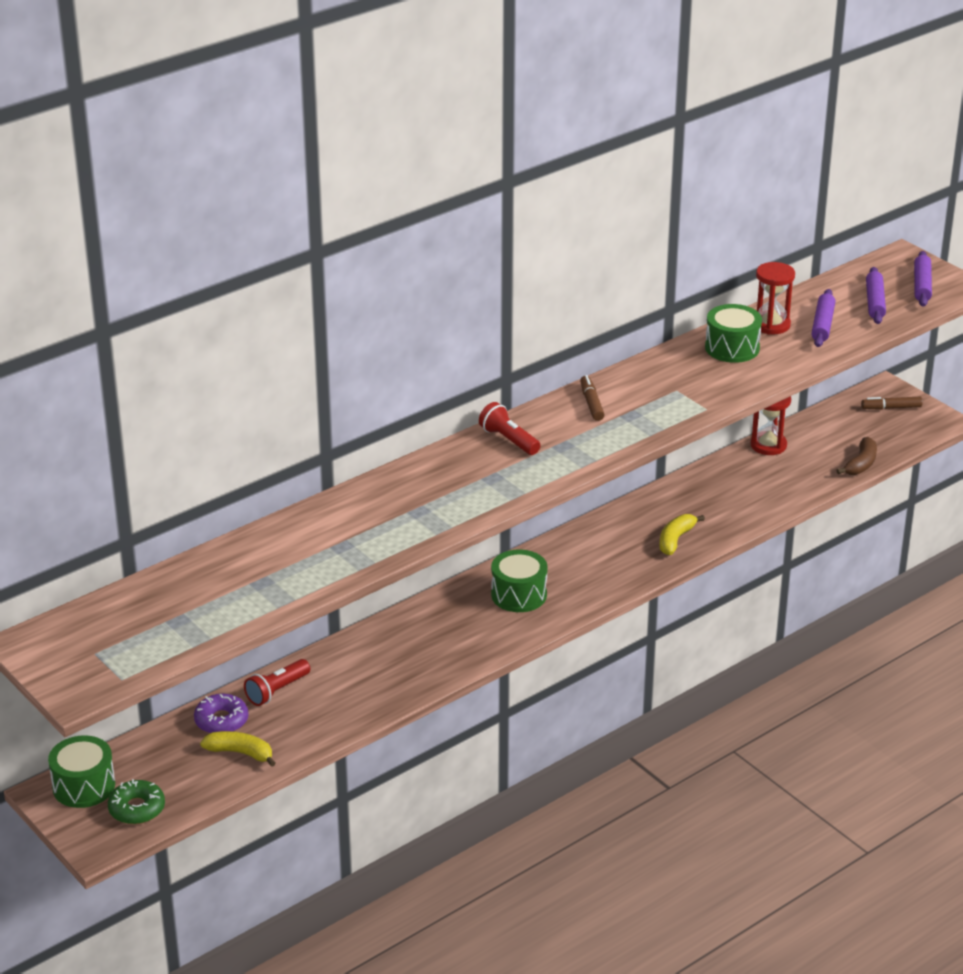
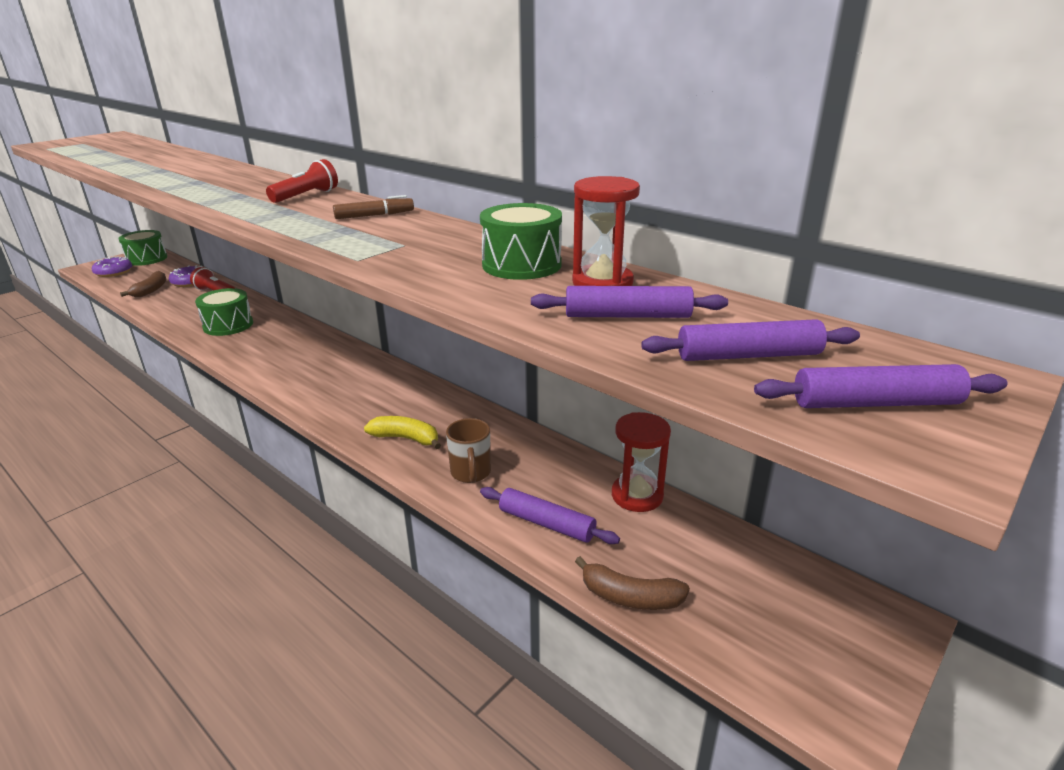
camera: 80 degrees right, 5 degrees down
(137, 809) = (113, 272): green donut -> purple donut
(240, 753) = (151, 290): yellow banana -> brown banana
(519, 595) = (314, 362): green drum -> green drum (228, 325)
(730, 511) = (471, 473): none -> brown mug
(792, 484) = (546, 523): none -> purple rolling pin
(891, 408) = (831, 631): brown marker -> none

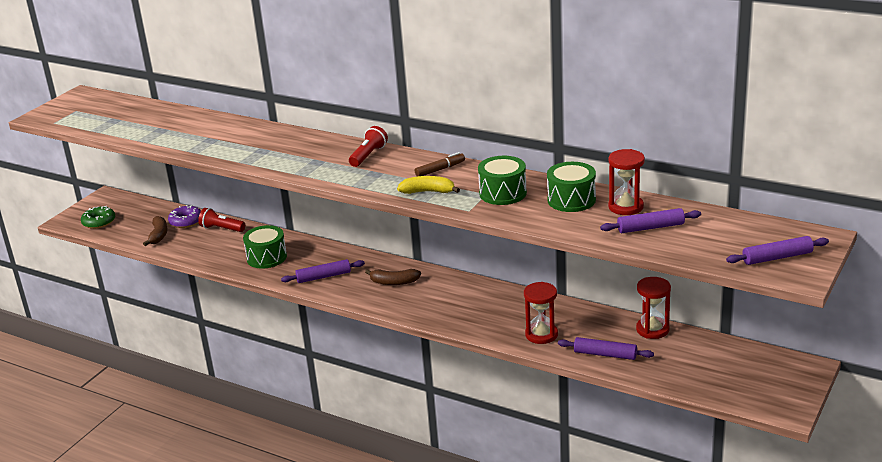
camera: 10 degrees left, 0 degrees up
(113, 272) = (99, 222): purple donut -> green donut
(146, 259) = (113, 203): green drum -> green drum (503, 193)
(406, 438) = (483, 321): yellow banana -> yellow banana (428, 192)
(471, 473) = (541, 334): brown mug -> red hourglass
(630, 597) = (669, 381): brown banana -> brown banana (394, 282)
(748, 355) = (718, 242): purple rolling pin -> purple rolling pin (323, 276)

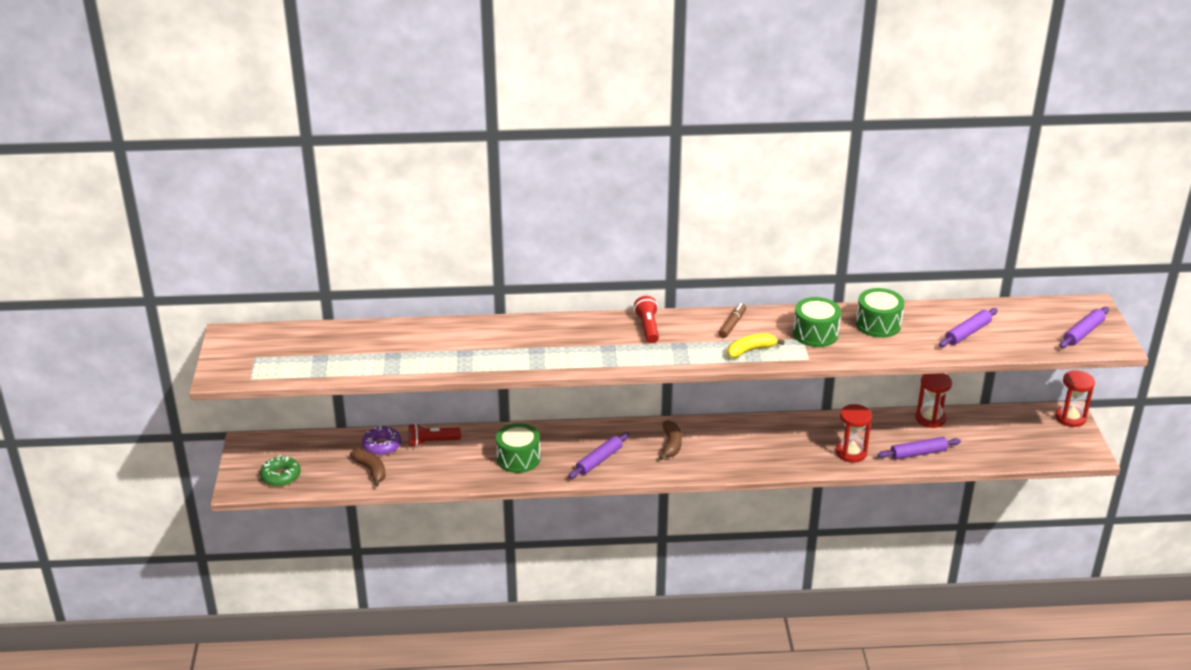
camera: 35 degrees left, 5 degrees up
(394, 282) = (671, 445): brown banana -> brown banana turned 60 degrees counterclockwise
(626, 207) = (927, 319): red hourglass -> red hourglass (1070, 418)

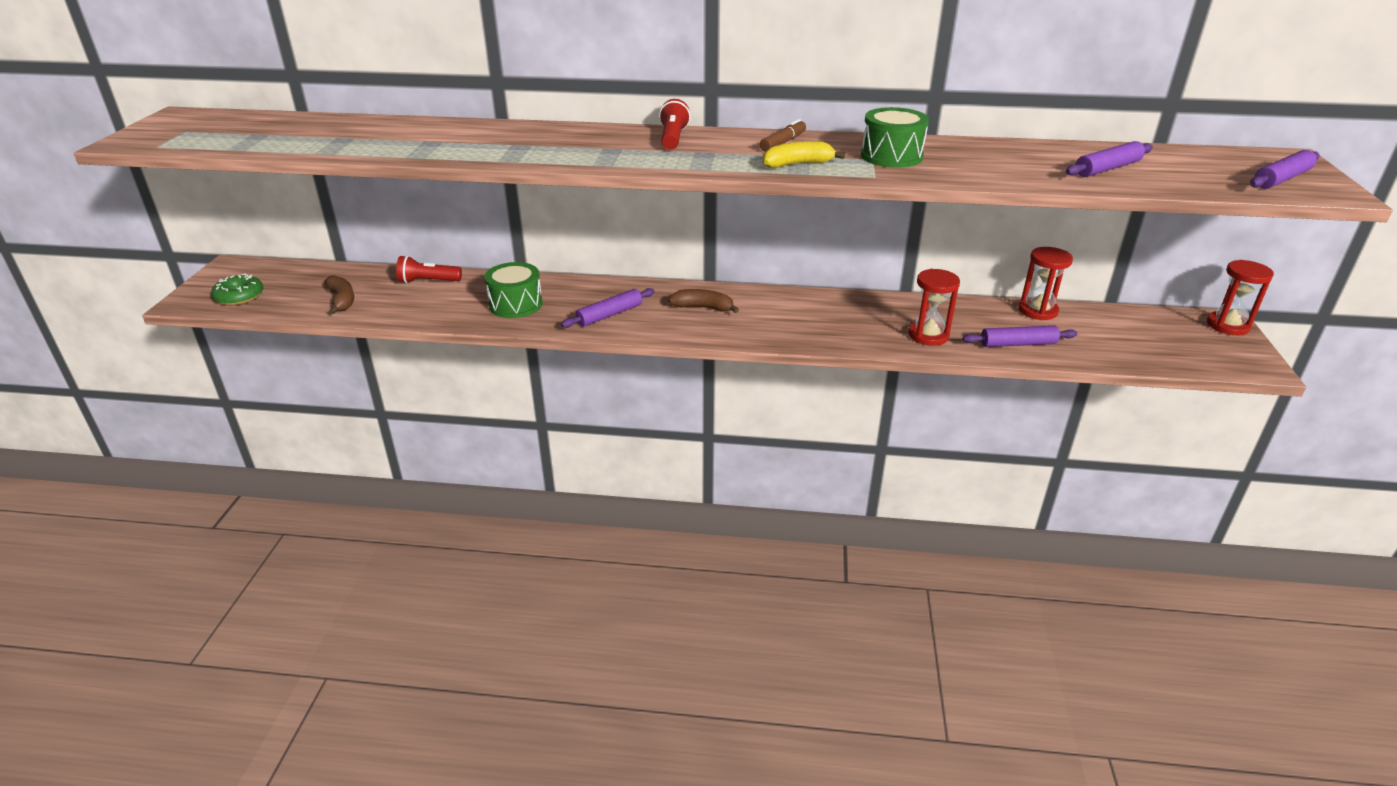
camera: 10 degrees right, 0 degrees up
(382, 446) = (371, 280): purple donut -> none
(671, 445) = (703, 308): brown banana -> brown banana turned 90 degrees counterclockwise
(878, 324) = (980, 154): green drum -> none

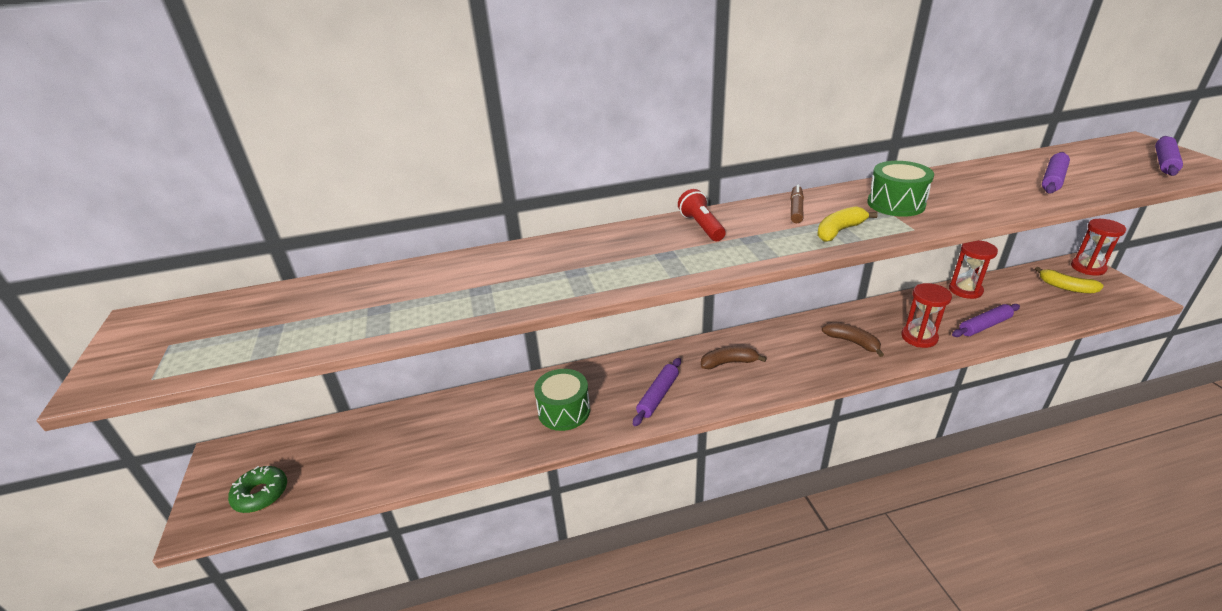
camera: 20 degrees left, 0 degrees up
(342, 300) = (383, 462): brown banana -> brown banana (852, 342)
(428, 281) = (456, 409): red flashlight -> none
(1170, 336) = (1066, 287): none -> yellow banana

